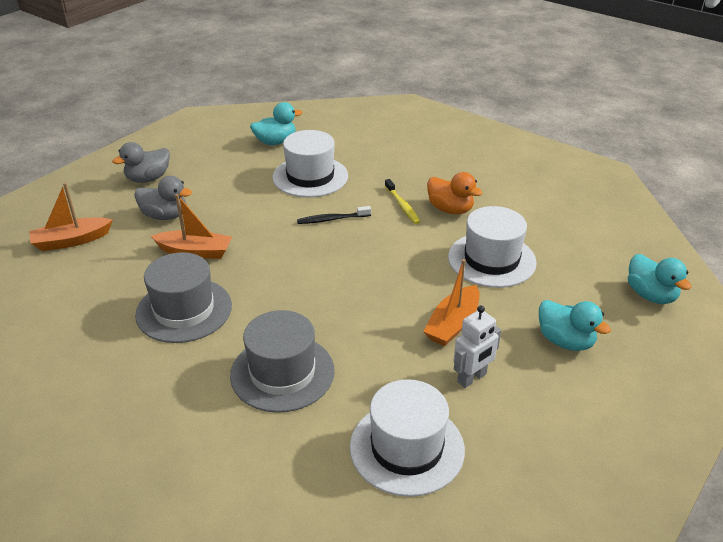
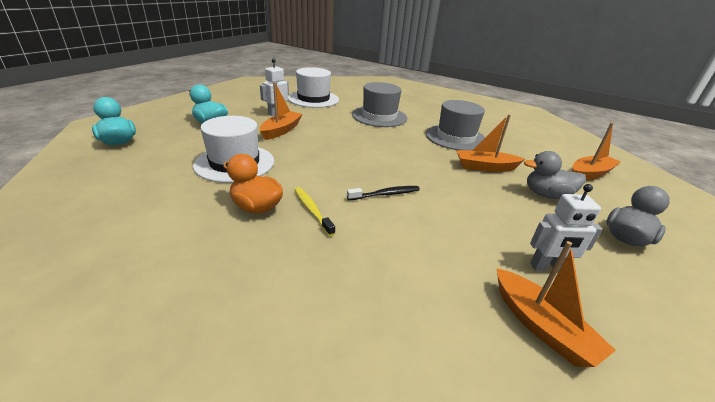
camera: 170 degrees right, 5 degrees down
(239, 164) = (547, 268): none -> white robot
(275, 142) = (541, 326): turquoise duck -> orange boat
(310, 177) = (437, 249): white hat -> none

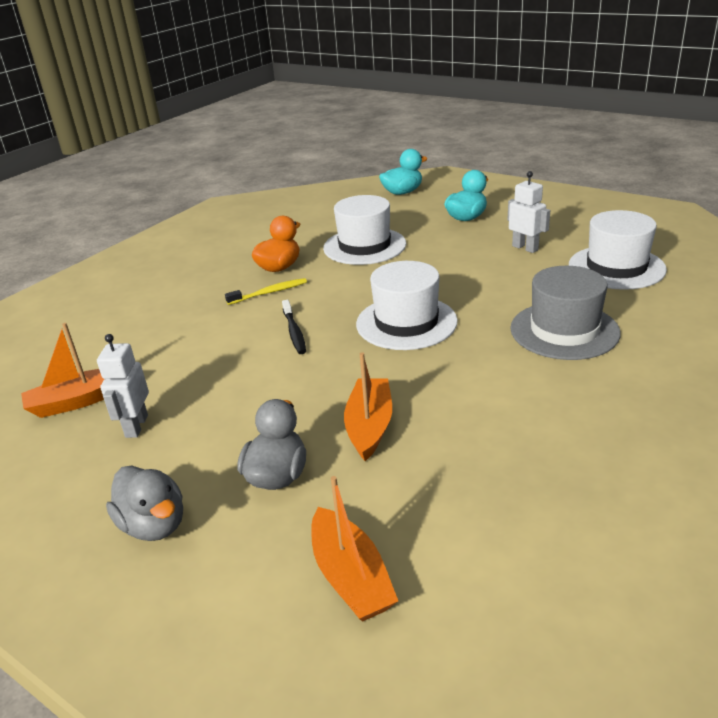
camera: 100 degrees right, 0 degrees up
(281, 130) = (461, 258): orange boat -> none
(371, 152) = (406, 322): none -> white hat
(455, 137) = (492, 411): grey hat -> none

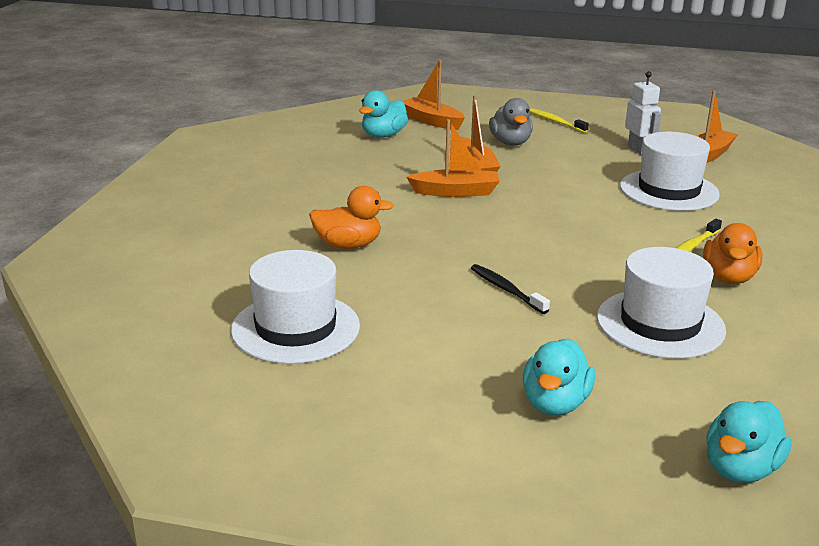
camera: 155 degrees right, 5 degrees down
(154, 525) = (556, 122): grey duck -> yellow toothbrush
(294, 332) = (609, 215): black toothbrush -> black toothbrush (506, 290)
(406, 322) = (509, 235): white hat -> white hat (669, 190)
(421, 385) = (455, 192): none -> orange boat
(459, 541) = (383, 135): none -> turquoise duck
(525, 248) = (427, 347): white robot -> none
(564, 330) = (348, 245): grey hat -> orange duck

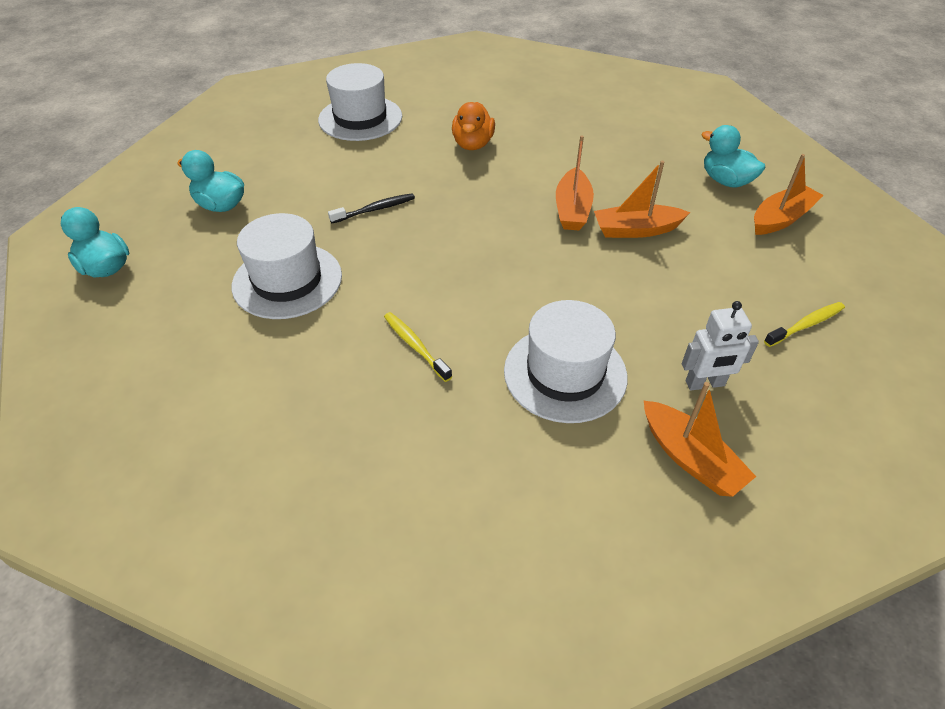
camera: 100 degrees right, 20 degrees up
(510, 143) = (716, 269): grey duck -> none
(728, 277) = (343, 352): orange duck -> none

